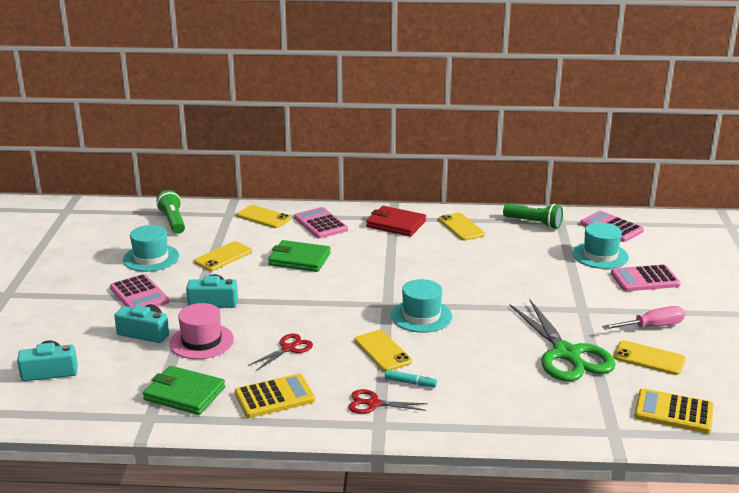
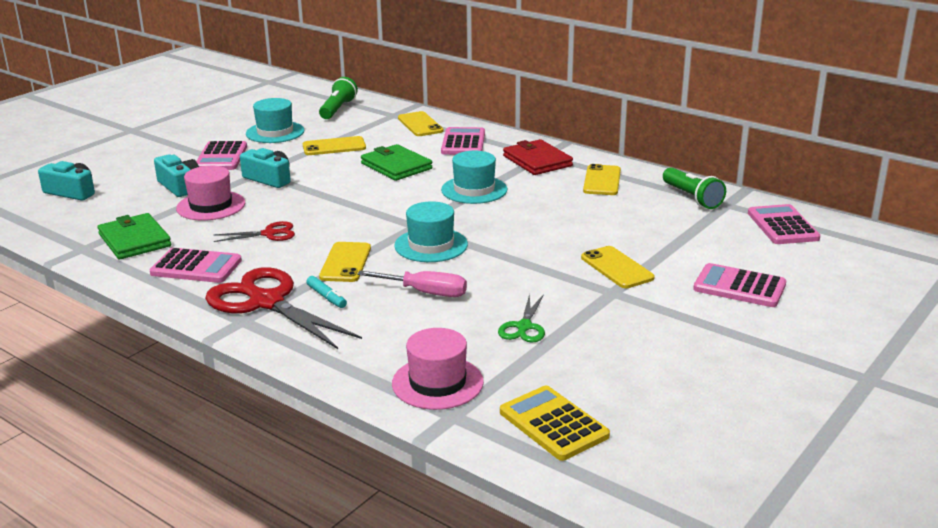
camera: 35 degrees right, 0 degrees up
(274, 397) = (196, 267): yellow calculator -> pink calculator
(373, 403) = (266, 302): red scissors -> red scissors, size x2.04
(567, 354) = (524, 327): green scissors -> green scissors, size x0.49
(573, 414) = (437, 383): none -> pink hat
(600, 255) = (722, 248): turquoise hat -> turquoise hat (474, 190)
(649, 358) = (613, 363): yellow phone -> yellow phone (617, 268)
(652, 327) = (669, 335): pink screwdriver -> pink screwdriver (425, 292)

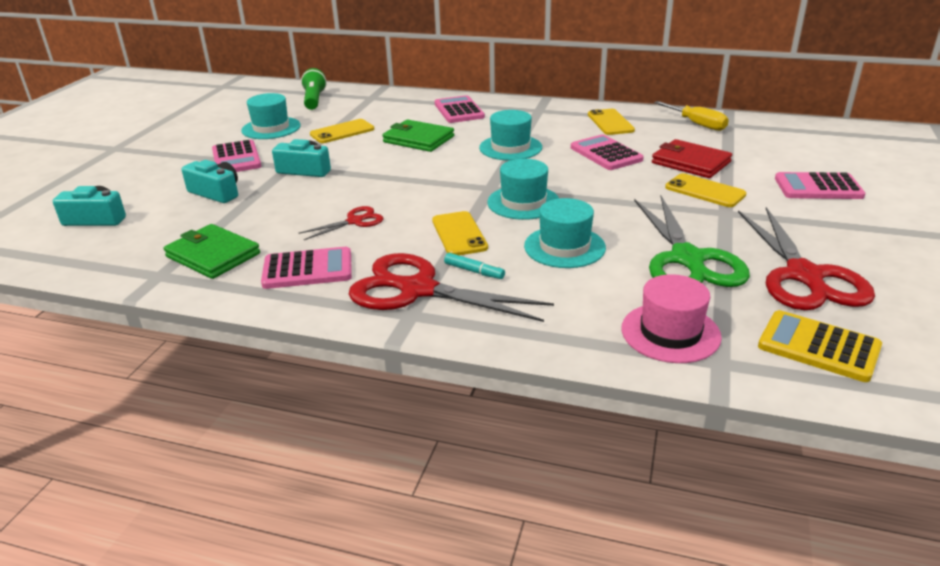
camera: 20 degrees left, 5 degrees up
(211, 206) = (267, 206): pink hat -> none
(420, 124) = (404, 102): yellow phone -> none
(425, 292) = (564, 247): pink screwdriver -> turquoise hat
(524, 327) = (687, 260): green scissors -> green scissors, size x2.04
(537, 161) = (539, 115): red wallet -> red wallet (690, 162)
(616, 365) = (804, 276): none -> red scissors
(692, 198) = (697, 124): green flashlight -> yellow screwdriver
(782, 226) = (790, 134): pink calculator -> pink calculator (606, 154)

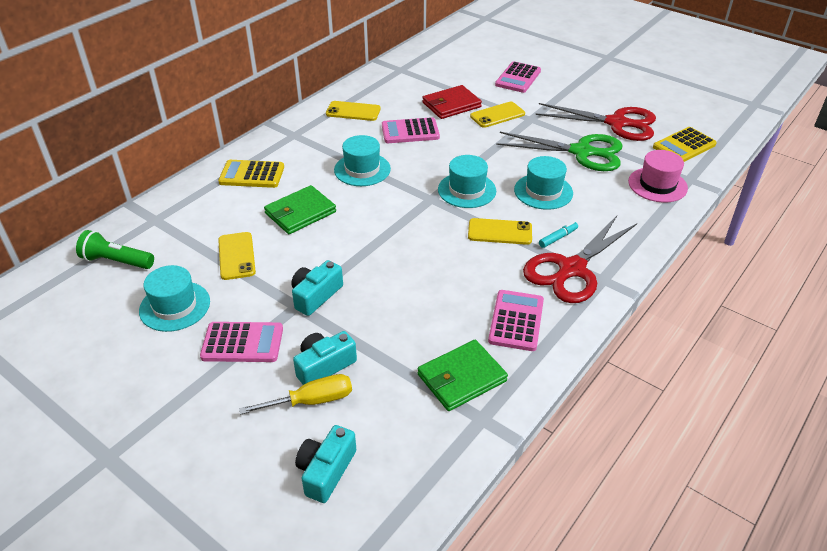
camera: 70 degrees left, 10 degrees up
(355, 221) = (446, 281): red scissors -> none
(459, 110) = (252, 175): pink calculator -> yellow calculator
(697, 124) = (389, 80): yellow screwdriver -> yellow screwdriver (311, 401)

